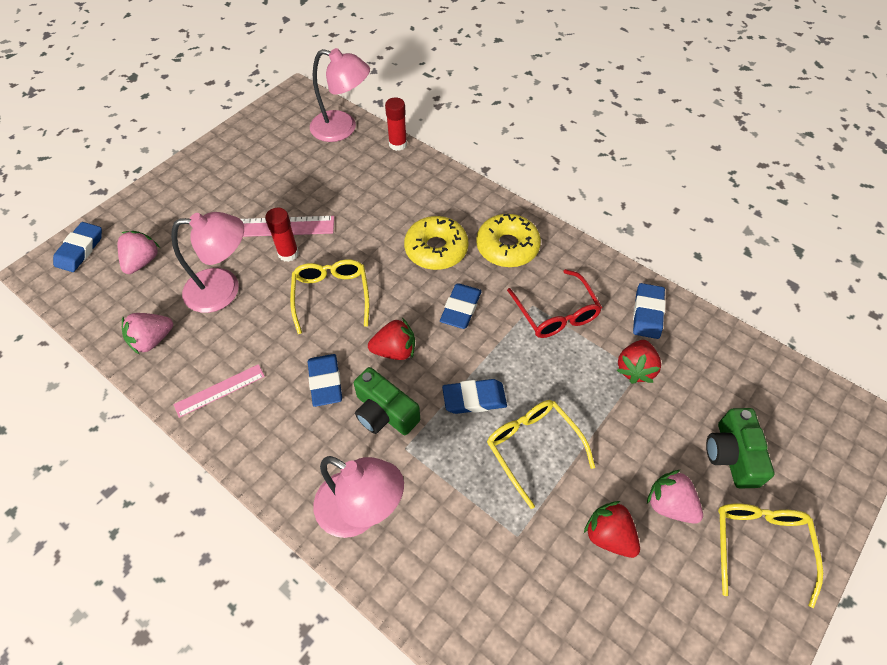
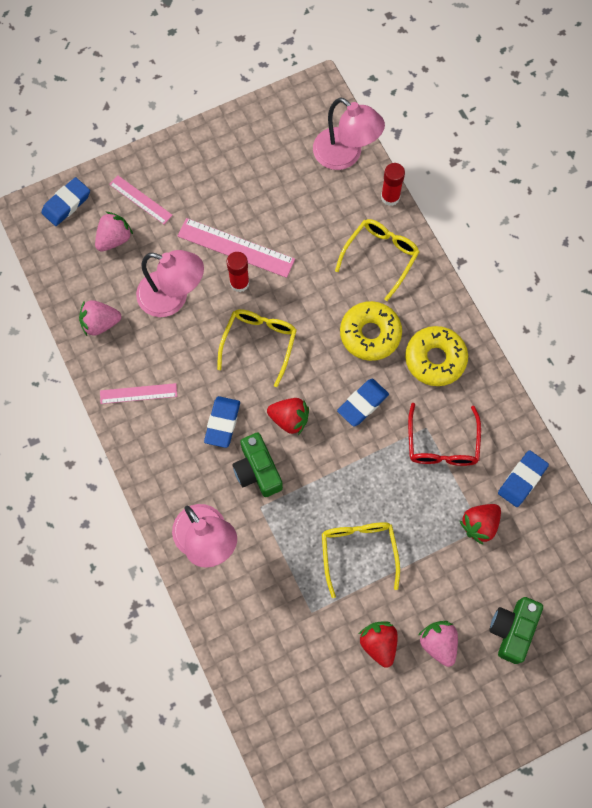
camera: 25 degrees right, 15 degrees up
(159, 221) = (140, 200): none -> pink ruler
(474, 399) = (333, 490): blue eraser -> none
(759, 546) = (487, 704): yellow glasses -> yellow glasses (380, 257)

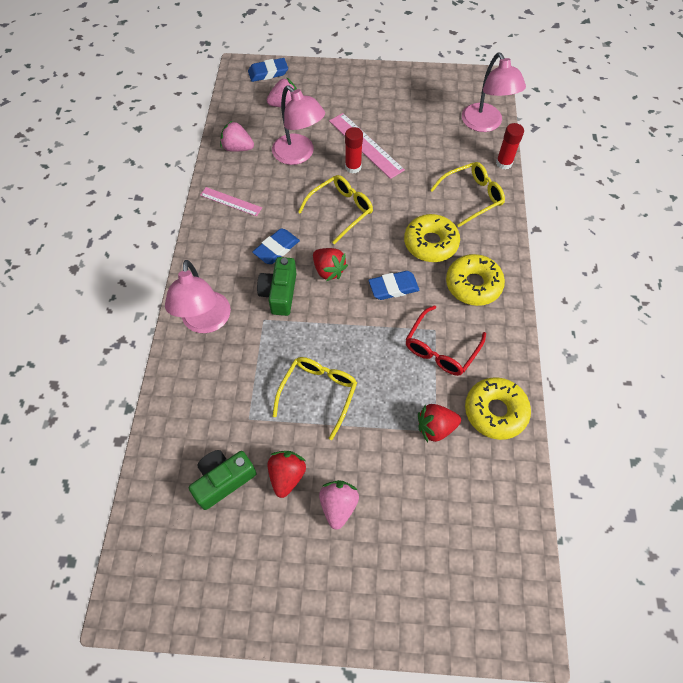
camera: 30 degrees right, 10 degrees down
(140, 200) = (319, 90): pink ruler -> none
(512, 630) = (412, 533): green camera -> green camera (223, 480)
(522, 480) = (495, 411): blue eraser -> yellow donut

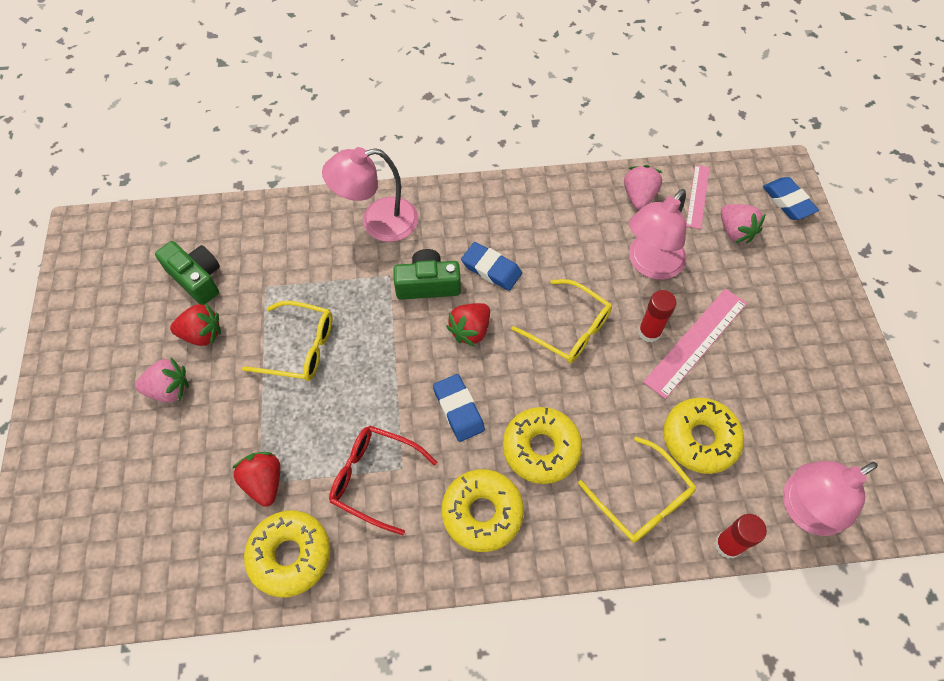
camera: 80 degrees right, 0 degrees up
(230, 201) = (551, 208): pink ruler -> pink ruler (697, 196)
(435, 159) = (700, 439): none -> yellow donut

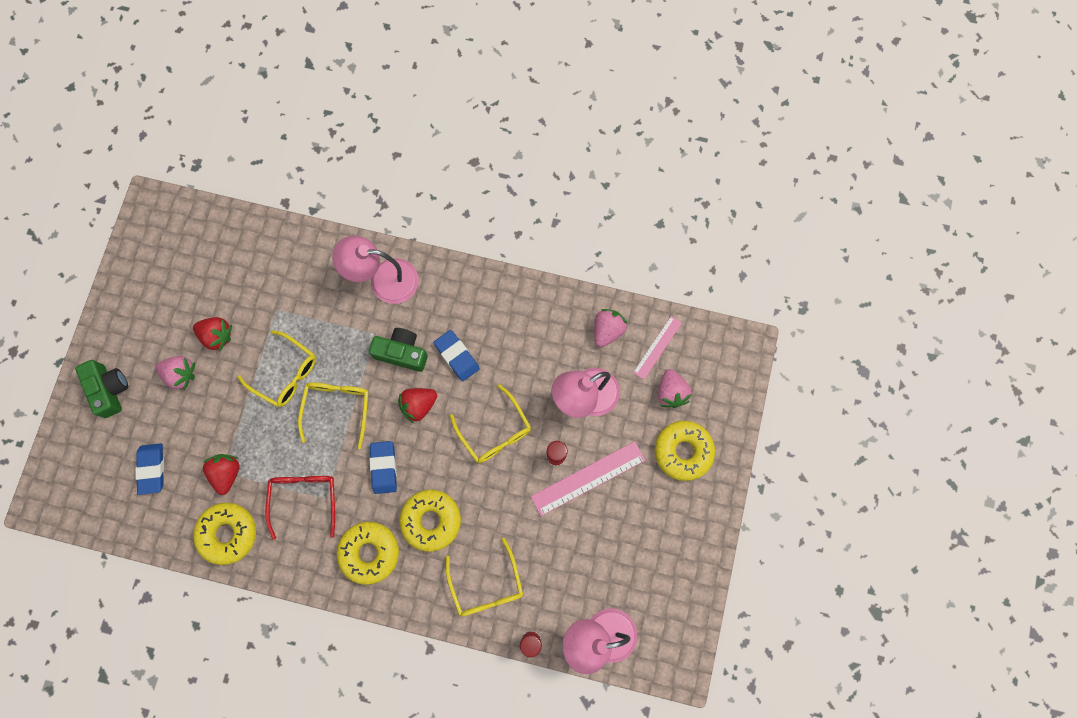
camera: 20 degrees right, 15 degrees up
(197, 278) = (226, 284): green camera -> green camera (109, 389)
(375, 479) = (304, 499): red glasses -> red glasses turned 45 degrees clockwise
(376, 365) = (337, 409): none -> yellow glasses
(700, 439) = (551, 556): yellow donut -> yellow donut (683, 451)
(788, 201) = (731, 379): blue eraser -> blue eraser (152, 469)

